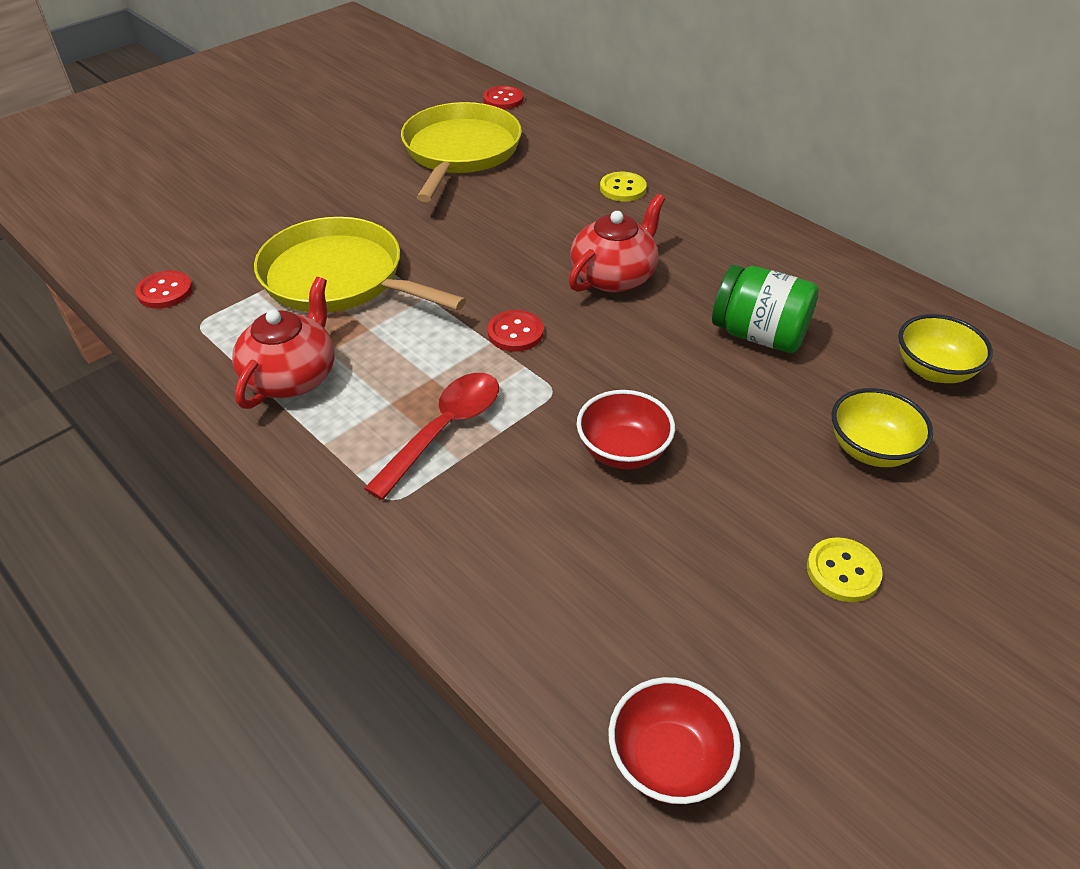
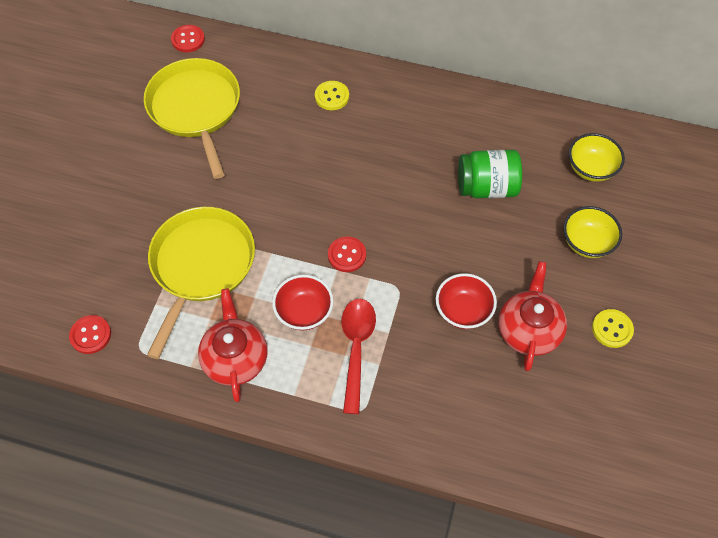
camera: 30 degrees left, 15 degrees up
(339, 278) = (201, 265): yellow pan -> yellow pan turned 105 degrees clockwise
(614, 276) = (376, 179): red teapot -> red teapot (529, 329)
(668, 760) = (591, 477): red bowl -> red bowl (304, 312)

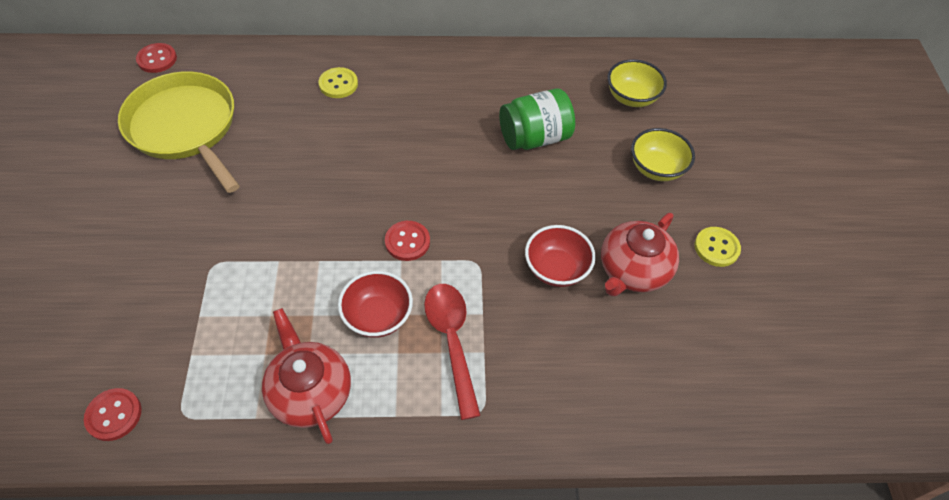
camera: 20 degrees left, 5 degrees down
(201, 265) = (237, 295): yellow pan -> none
(529, 329) = (633, 270): red teapot -> red teapot turned 135 degrees counterclockwise

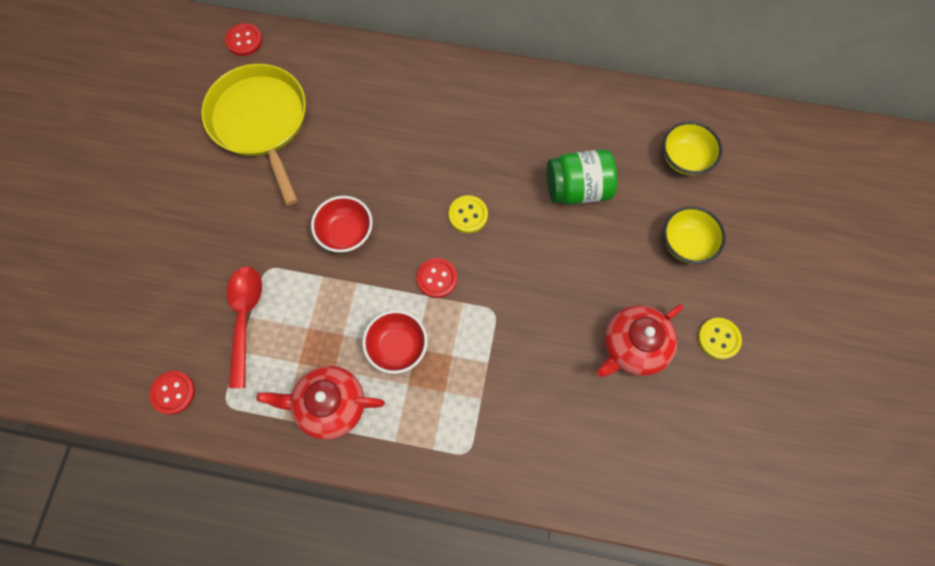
camera: 15 degrees right, 15 degrees up
(310, 392) = (329, 405): red teapot -> red teapot turned 75 degrees counterclockwise
(338, 84) = (405, 96): yellow button -> yellow button (468, 215)
(452, 341) = (455, 383): red spoon -> red spoon (244, 318)
(556, 269) = (564, 331): red bowl -> red bowl (346, 233)

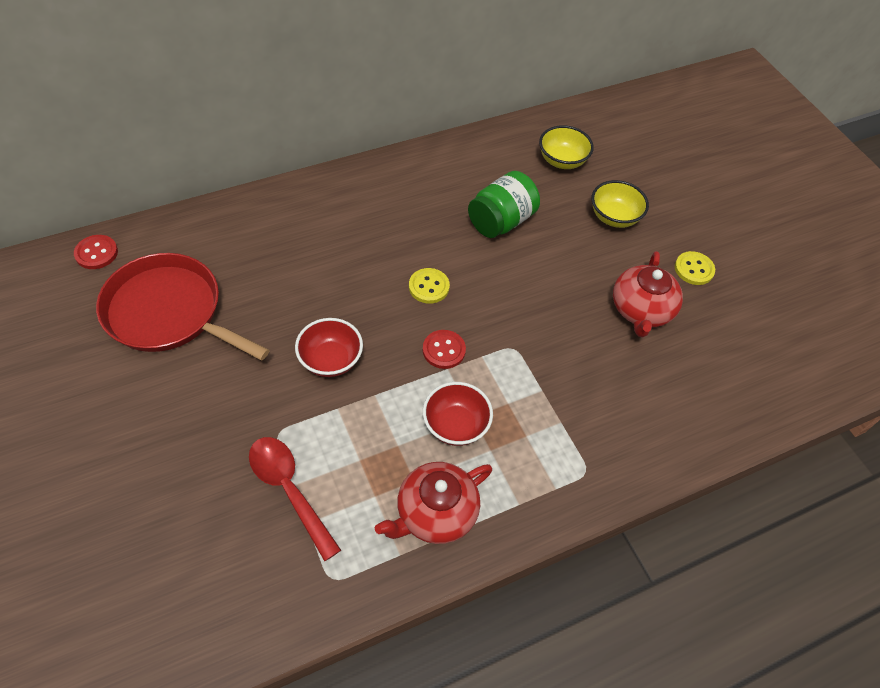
camera: 40 degrees left, 15 degrees down
(173, 393) = (267, 606): red button -> none
(260, 121) = (168, 312): yellow pan -> red pan

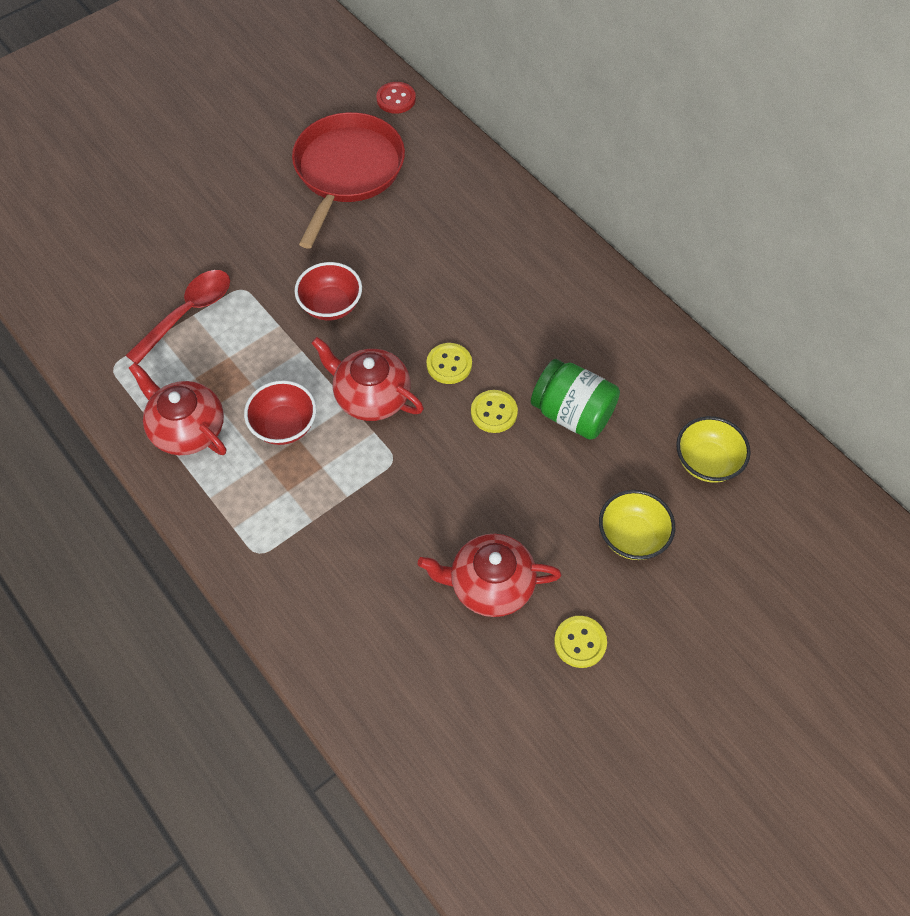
camera: 80 degrees right, 5 degrees up
(444, 350) = (371, 396): red button -> red teapot
(486, 269) = (494, 412): none -> yellow button

